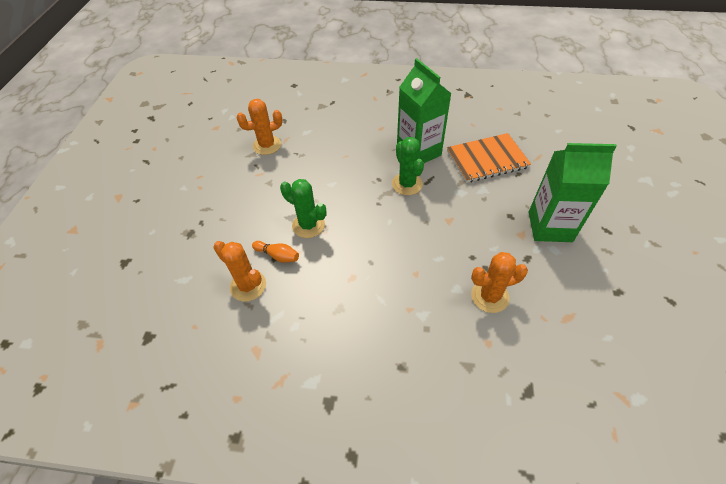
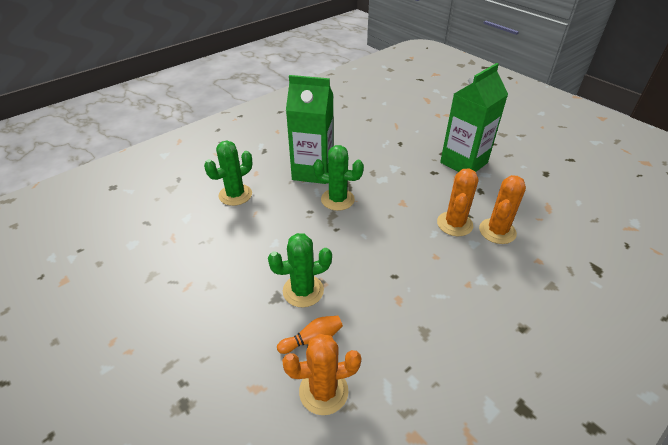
camera: 50 degrees left, 10 degrees down
(267, 145) = (158, 256): orange cactus -> orange cactus (454, 224)
(349, 135) = (235, 195): none -> green cactus
(487, 159) = (368, 146): orange notebook -> none

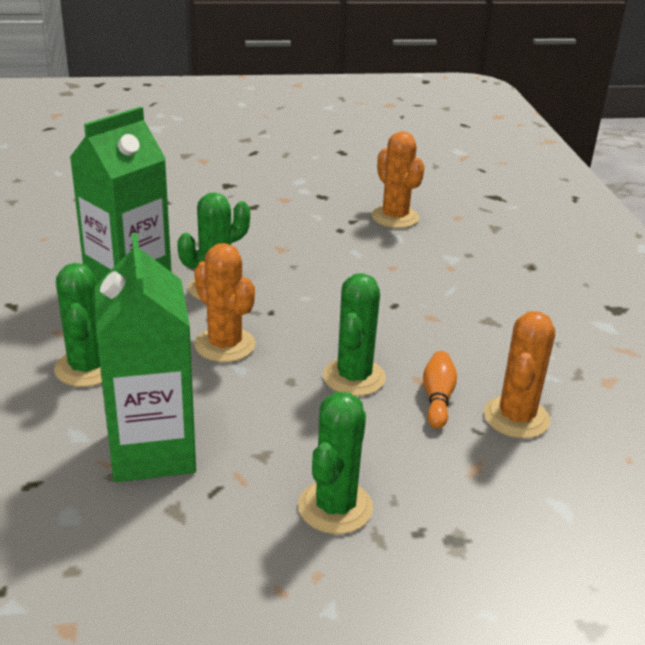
camera: 60 degrees left, 10 degrees down
(183, 334) = (335, 507): none -> green cactus
(454, 224) = (356, 234): orange cactus -> orange cactus (225, 345)
(463, 163) = (262, 182): green carton -> green carton (152, 451)

